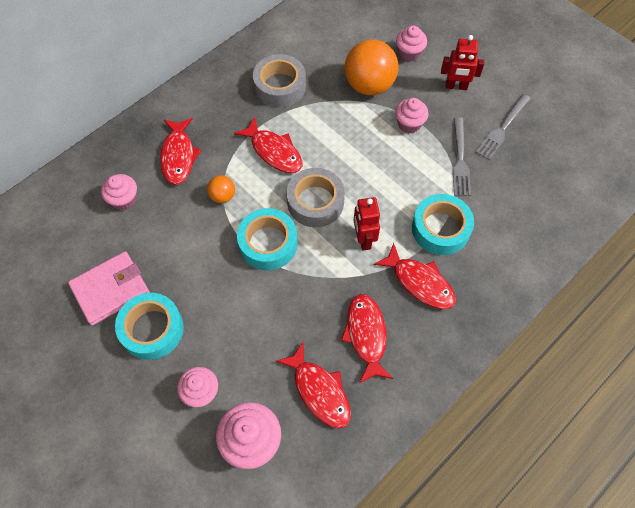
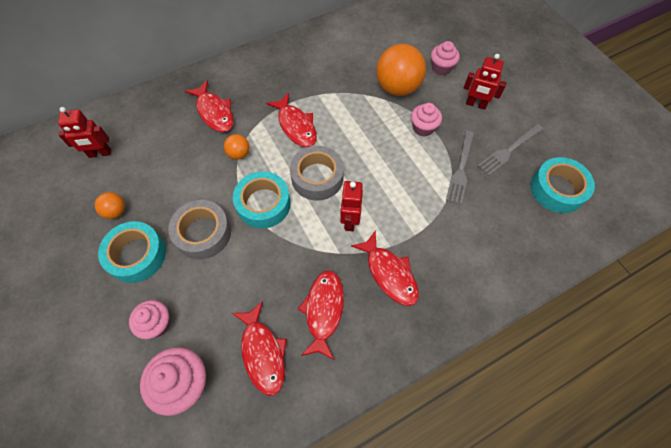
camera: 15 degrees right, 0 degrees up
(66, 231) = (100, 153): none -> red robot
(110, 289) = (116, 211): pink wallet -> orange ball
(124, 200) = (156, 138): pink cupcake -> none
(178, 156) = (214, 112): red fish -> red fish turned 45 degrees counterclockwise
(280, 86) = (319, 73): grey tape -> grey tape (203, 233)
(440, 229) = (424, 228): turquoise tape -> turquoise tape (557, 189)

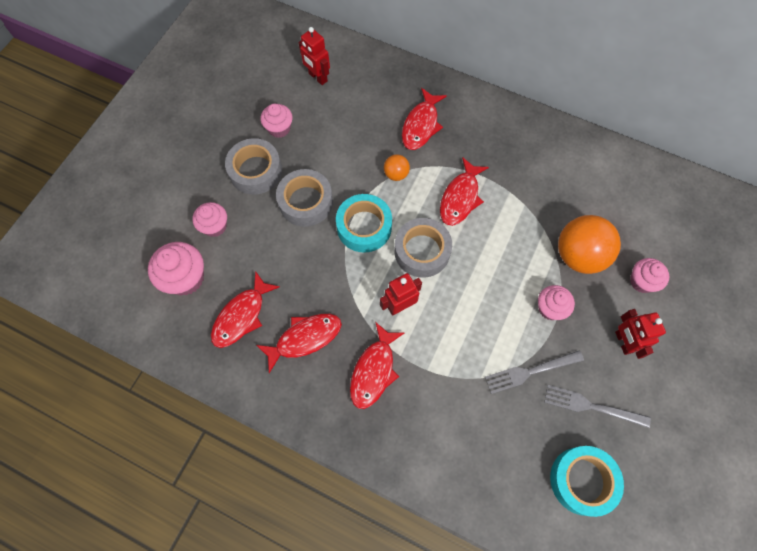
camera: 55 degrees right, 5 degrees up
(116, 211) = (279, 128): orange ball -> pink cupcake
(137, 255) = (255, 171): turquoise tape -> grey tape

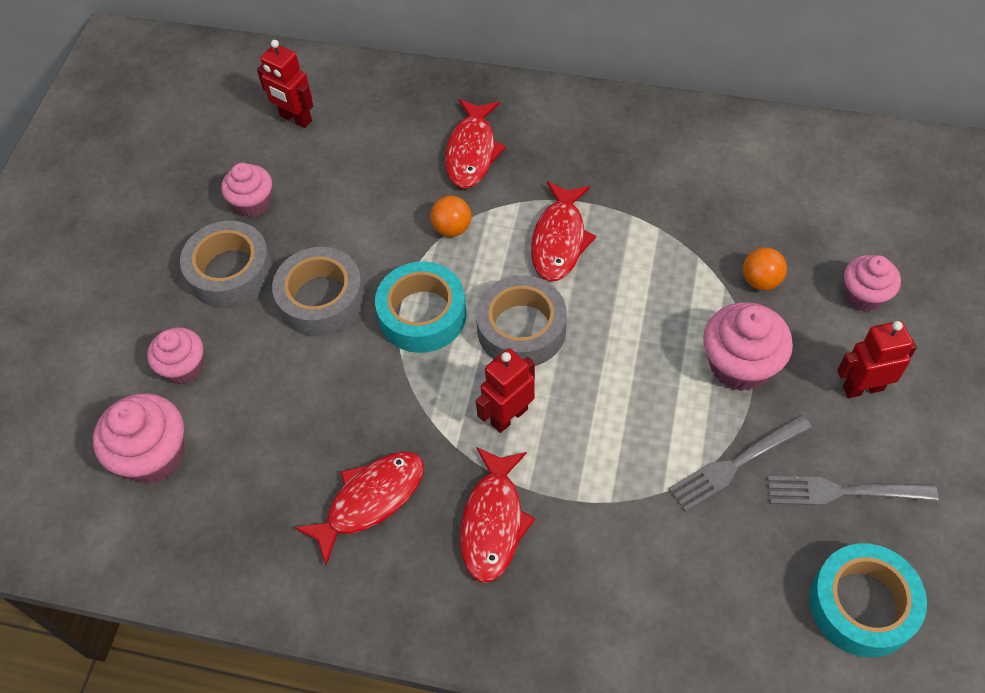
camera: 10 degrees left, 10 degrees down
(242, 316) = (260, 491): red fish -> none
(550, 308) = (739, 365): pink cupcake -> pink cupcake, size x1.52
(579, 255) = (760, 281): orange ball -> orange ball, size x0.48
(623, 342) = (862, 388): red robot -> red robot turned 105 degrees clockwise

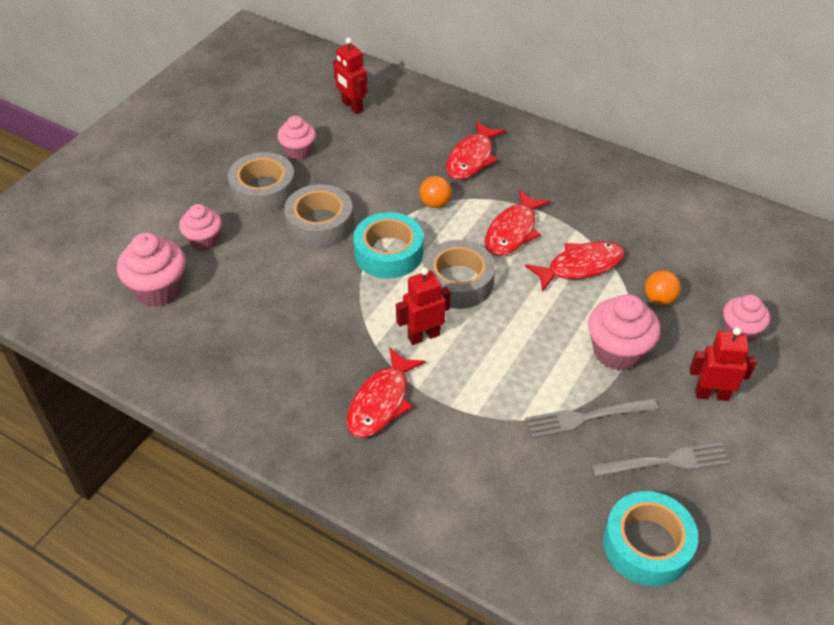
camera: 15 degrees right, 10 degrees down
(370, 500) = (297, 361): red fish -> red fish (580, 266)
(844, 492) = (665, 462): grey fork -> grey fork turned 150 degrees clockwise

